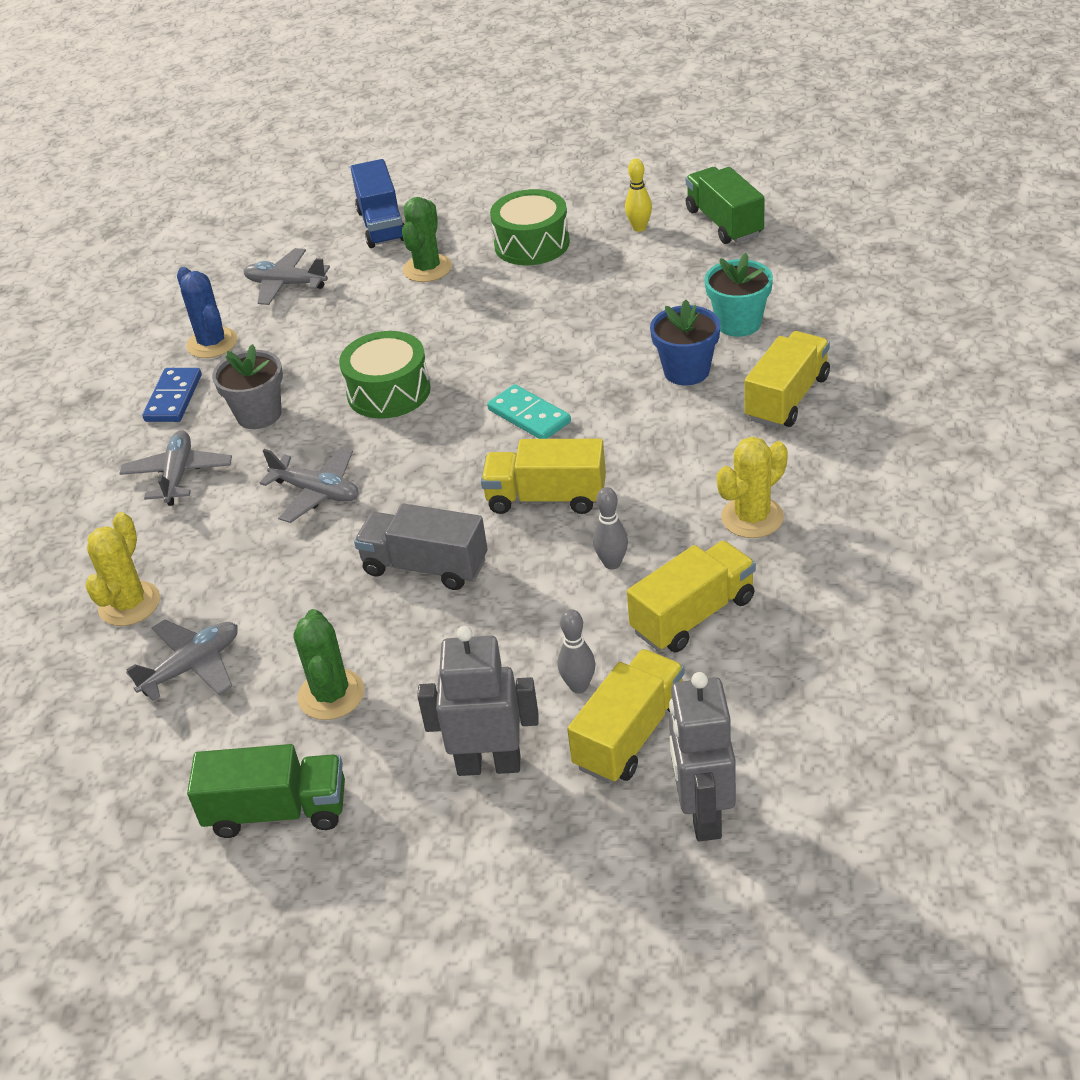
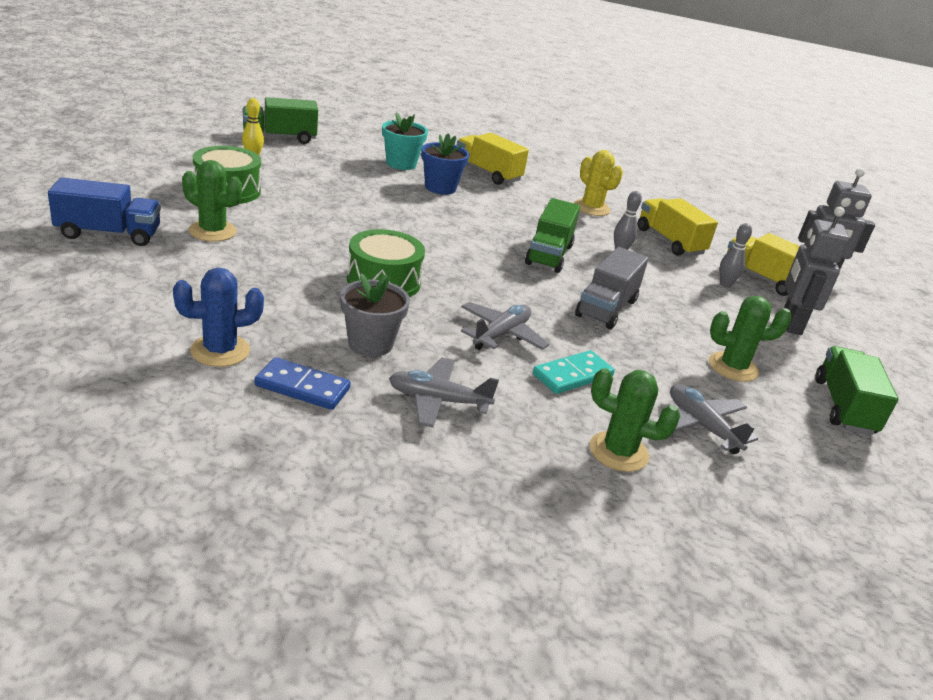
camera: 90 degrees left, 10 degrees down
(129, 604) = (618, 452): yellow cactus -> green cactus
(286, 284) = (154, 295): grey plane -> none
(529, 416) = (455, 240): turquoise domino -> turquoise domino (573, 375)
(546, 498) = (549, 255): yellow truck -> green truck

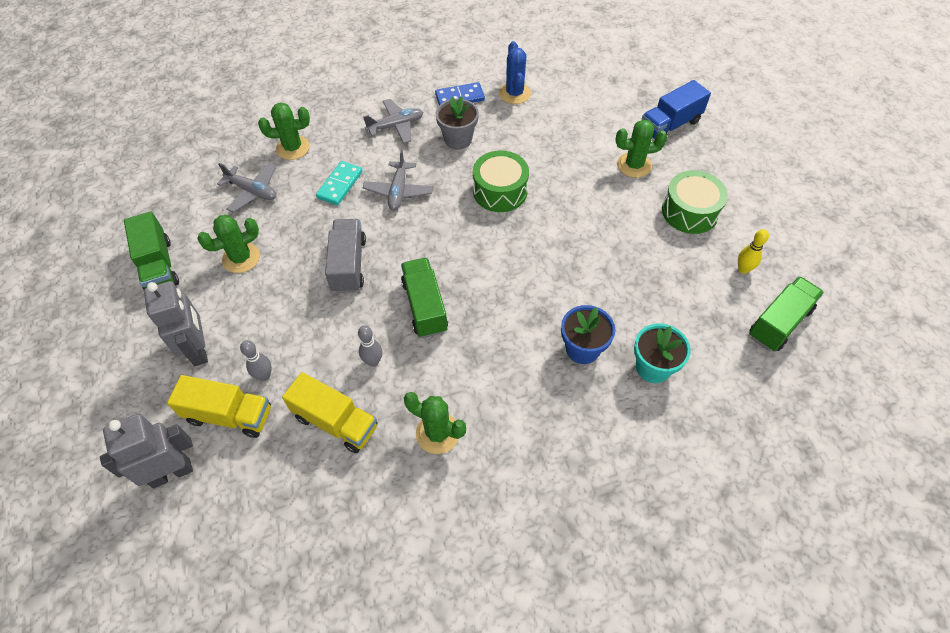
camera: 155 degrees right, 25 degrees up
(220, 351) = (514, 93): blue cactus -> blue cactus turned 45 degrees counterclockwise
(487, 173) = (575, 423): yellow truck -> none
(591, 208) = (438, 433): yellow cactus -> green cactus

